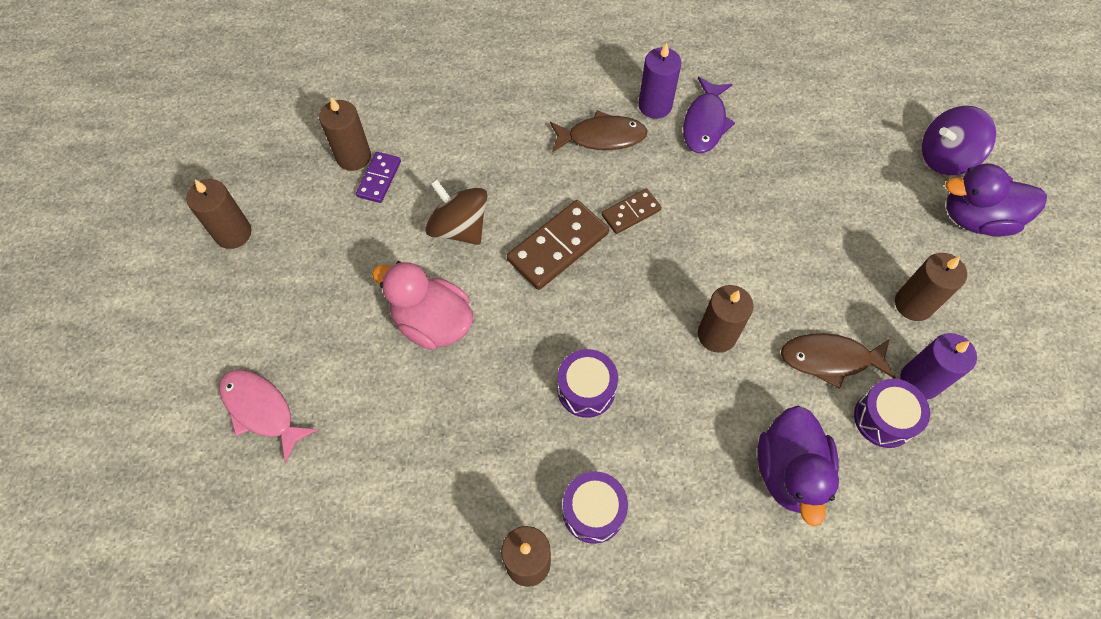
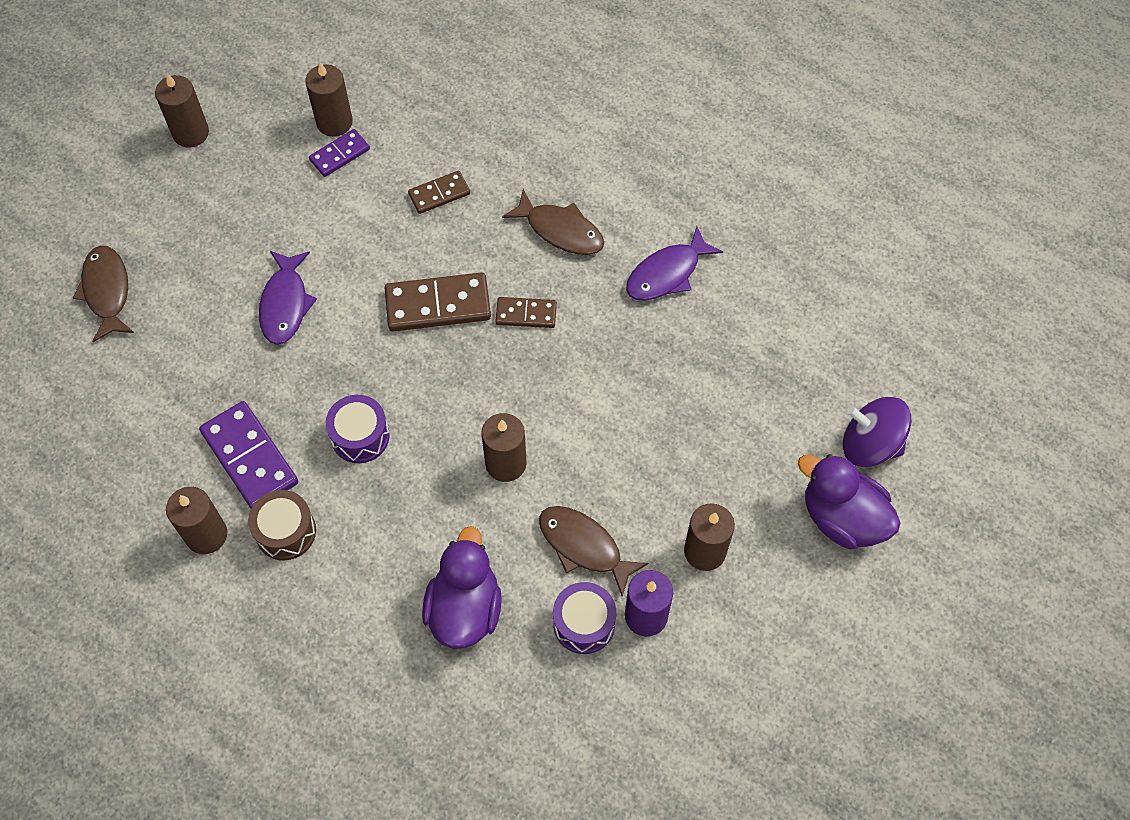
camera: 35 degrees right, 0 degrees up
(261, 410) = (107, 291): pink fish -> brown fish
(432, 322) = (285, 304): pink duck -> purple fish
(459, 227) = (370, 237): brown spinning top -> none
(486, 163) = (439, 194): none -> brown domino
(509, 469) = (250, 457): none -> purple domino
(593, 511) = (286, 531): purple drum -> brown drum
(655, 105) = (635, 230): purple candle -> none
(789, 472) = (465, 609): purple duck -> purple duck turned 150 degrees clockwise

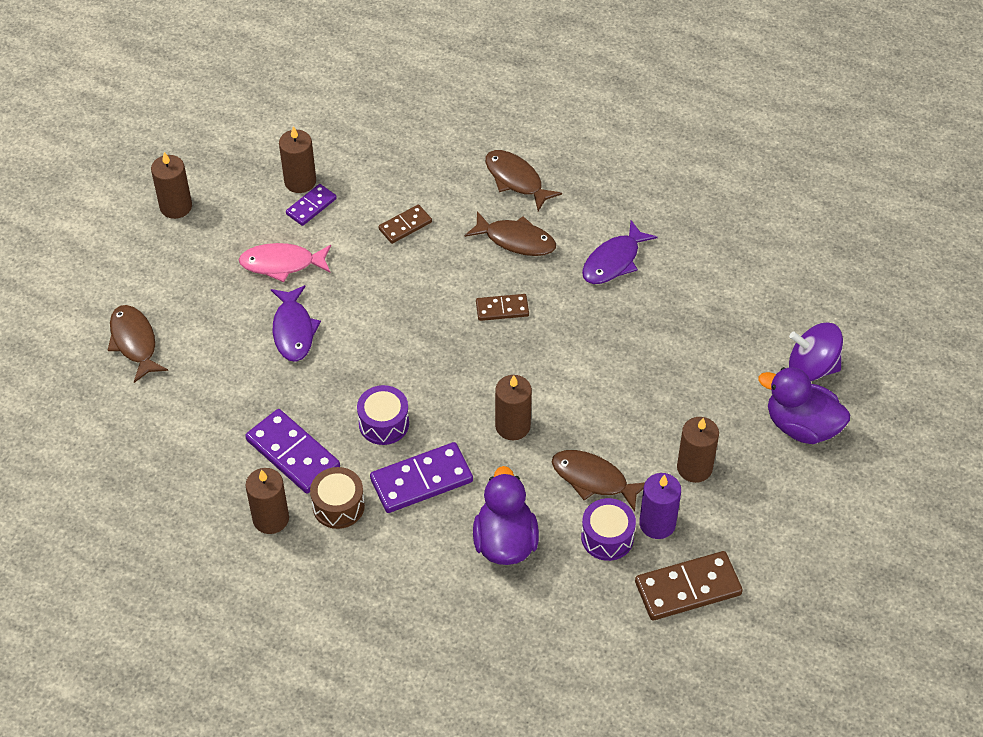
camera: 10 degrees left, 10 degrees down
(291, 220) = (282, 264): none -> pink fish
(386, 515) = (421, 480): none -> purple domino
(438, 305) = (425, 312): brown domino -> brown domino (687, 588)
(577, 155) = (516, 180): none -> brown fish

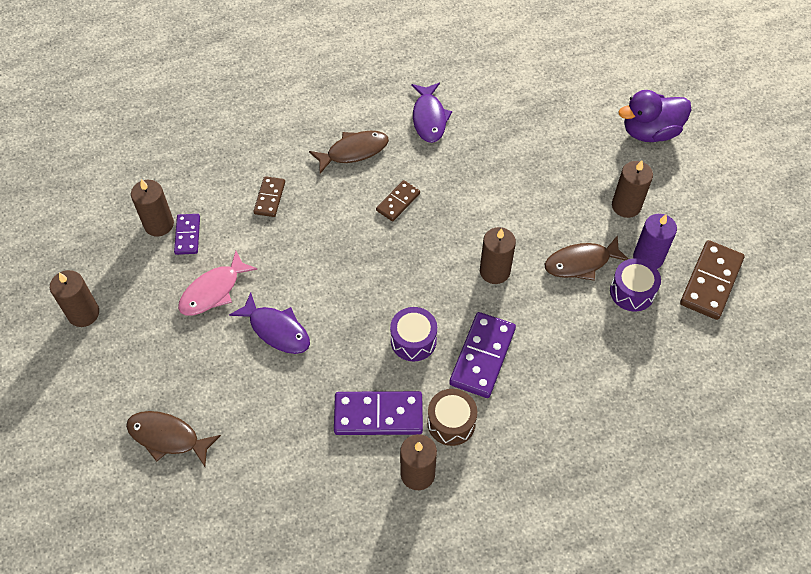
camera: 45 degrees left, 5 degrees up
(505, 541) = (579, 349): purple duck -> none
(516, 180) = (307, 113): brown fish -> none
(812, 367) = (614, 93): purple spinning top -> none

